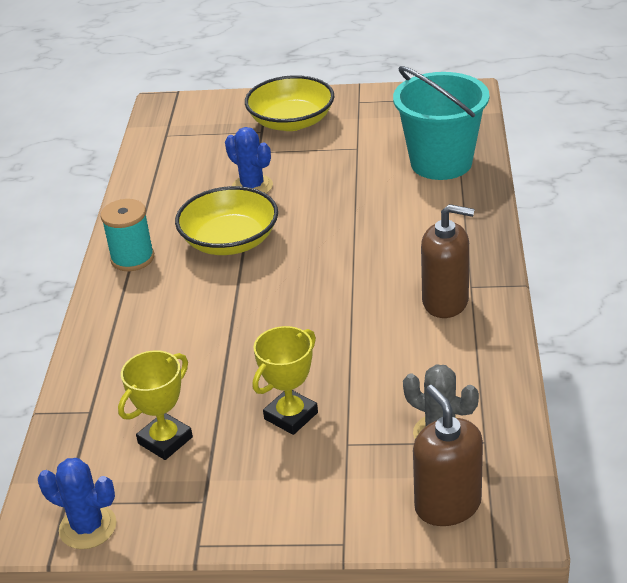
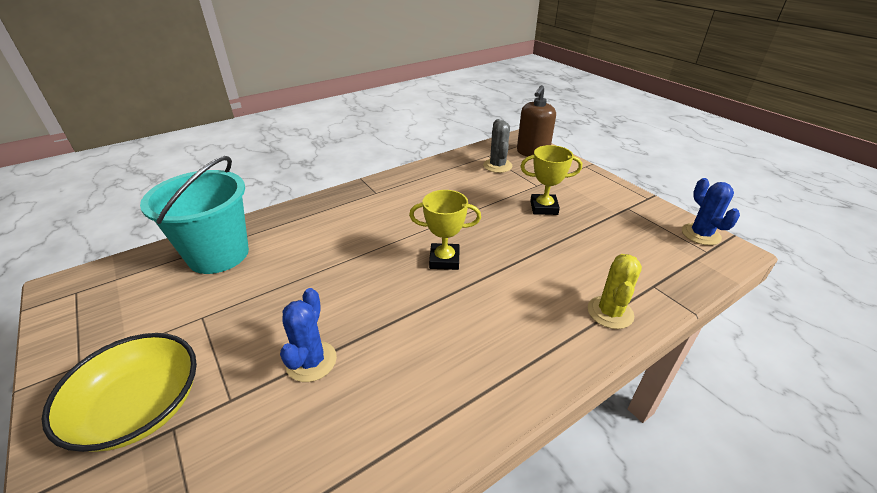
camera: 130 degrees left, 0 degrees up
(105, 357) = (610, 312): none -> yellow cactus
(132, 258) = (496, 383): turquoise spool -> none
(165, 440) = (620, 240): yellow trophy -> yellow trophy (444, 260)
(230, 241) = (413, 324): yellow bowl -> none
(445, 301) = (398, 195): brown soap dispenser -> none

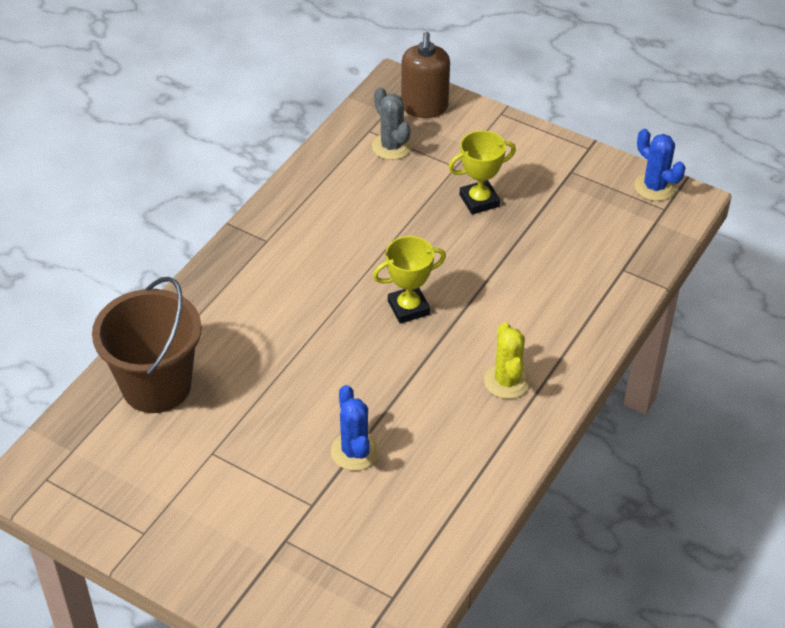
camera: 25 degrees left, 10 degrees up
(140, 407) = (242, 538): yellow bowl -> none
(218, 254) = (156, 385): turquoise bucket -> brown bucket
(610, 312) = (592, 312): yellow cactus -> yellow cactus (507, 381)

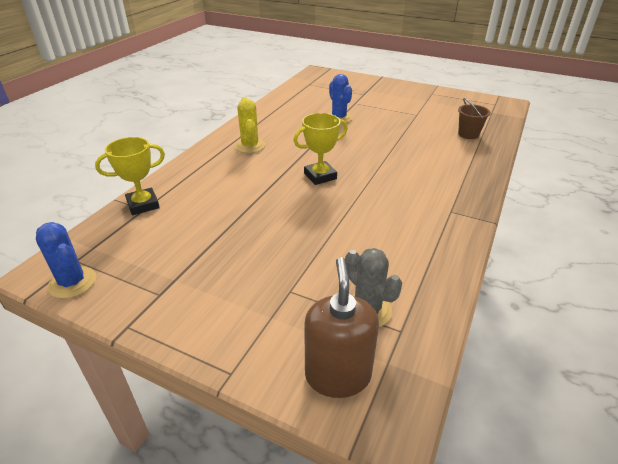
camera: 175 degrees right, 10 degrees down
(156, 385) = (468, 134): brown bucket -> brown bucket, size x0.47
(479, 201) = (264, 256): yellow trophy -> yellow trophy (143, 205)

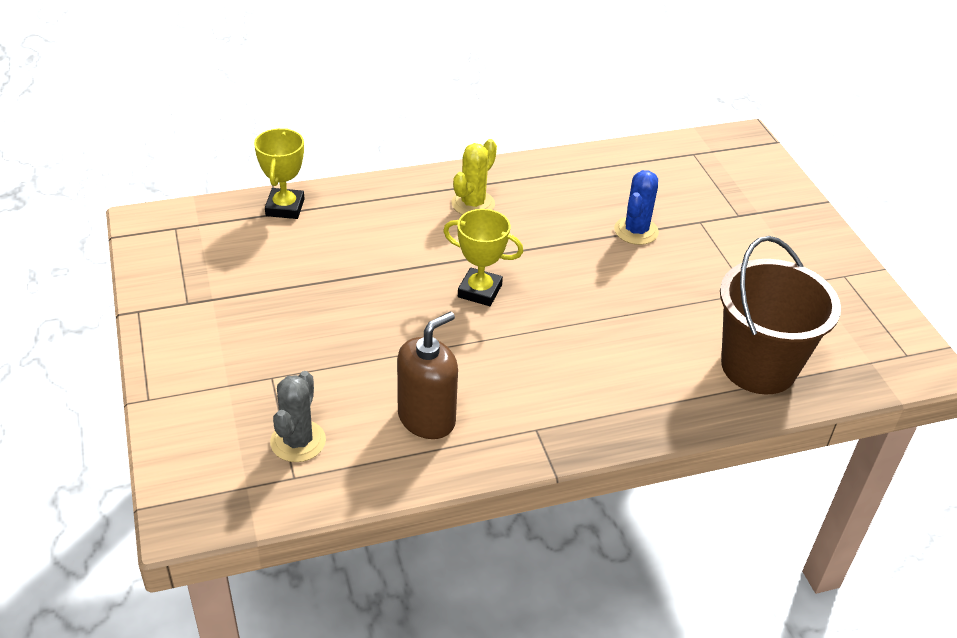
camera: 45 degrees right, 5 degrees up
(72, 282) = (151, 246): blue cactus -> none
(143, 205) = (285, 207): yellow trophy -> yellow trophy turned 75 degrees clockwise
(338, 375) = (203, 462): brown soap dispenser -> brown soap dispenser (426, 418)
(468, 134) = (758, 366): brown bucket -> brown bucket, size x2.14

